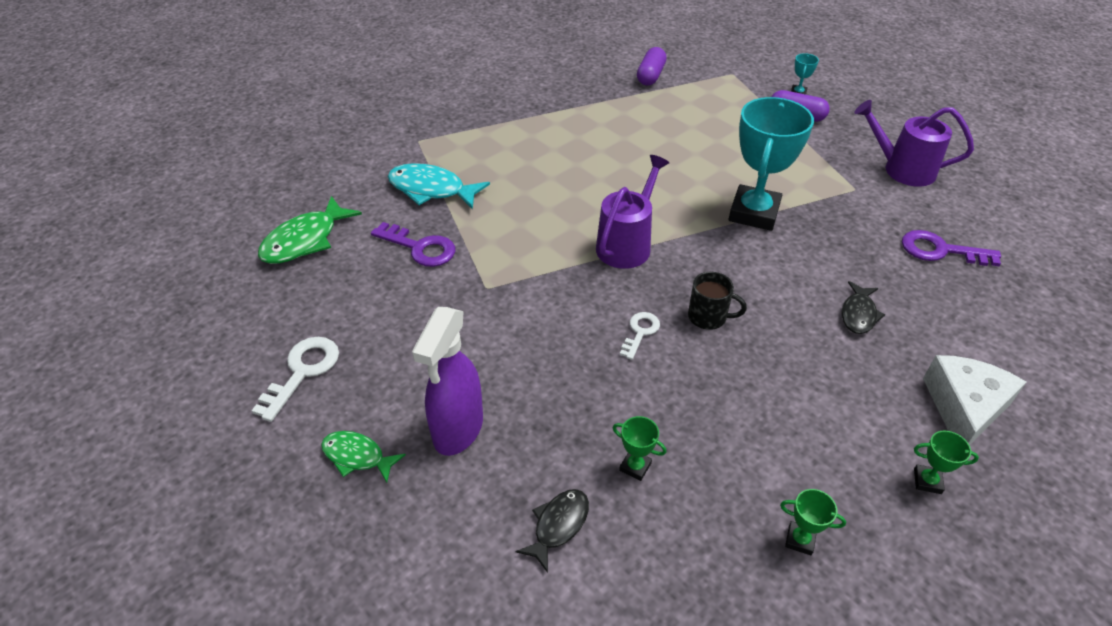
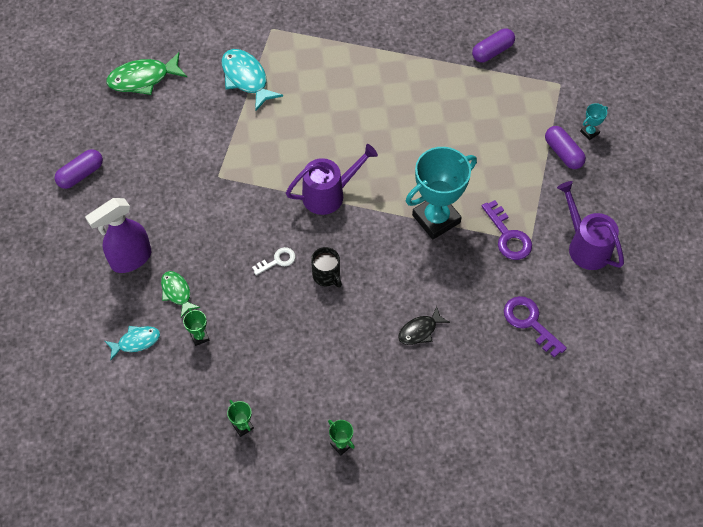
camera: 35 degrees right, 15 degrees up
(302, 372) = (81, 174): white key -> purple capsule
(357, 456) = (72, 243): green fish -> green fish (177, 292)
(420, 248) = (203, 123): purple key -> purple key (508, 236)
(558, 525) = (136, 342): black fish -> turquoise fish
(964, 408) = (411, 424): white cheese -> none

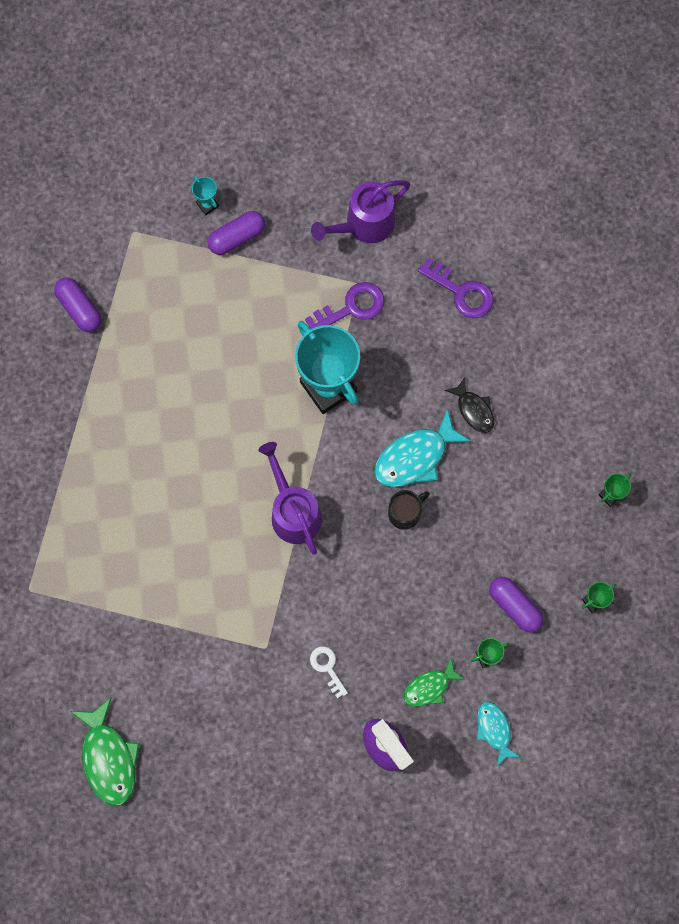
camera: 90 degrees left, 15 degrees up
(81, 174) = (261, 825): purple capsule -> purple capsule (514, 606)
(246, 78) = (113, 620): turquoise fish -> turquoise fish (415, 457)
(277, 261) = (385, 570): white key -> white key (327, 667)
(530, 322) = (461, 292): purple key -> purple key turned 105 degrees counterclockwise

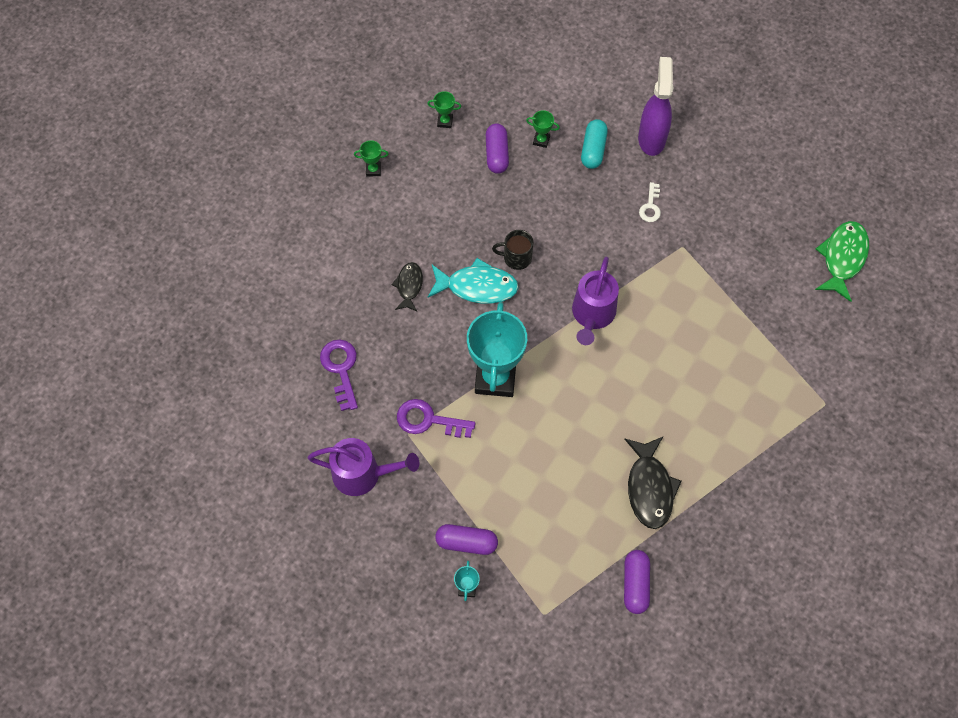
camera: 140 degrees left, 10 degrees down
(126, 394) = (649, 488): none -> black fish
(429, 687) = (593, 150): green fish -> turquoise capsule
(494, 730) = (574, 100): turquoise fish -> none

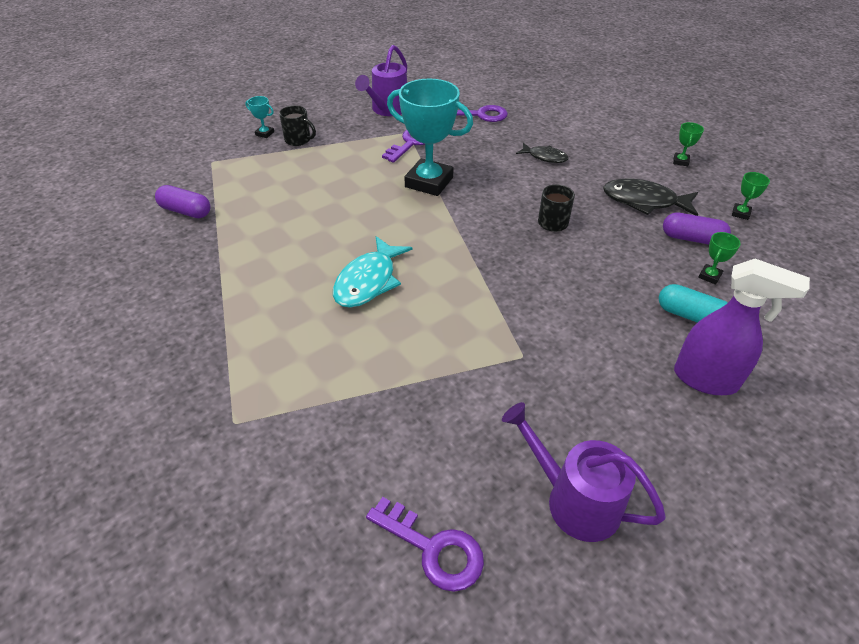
camera: 110 degrees right, 20 degrees down
(466, 542) = (298, 140): purple capsule -> black mug
(477, 286) = (529, 192): turquoise fish -> turquoise fish (368, 281)
(592, 315) = (463, 256): purple watering can -> purple watering can (574, 500)
(649, 488) = (259, 243): black fish -> black fish (644, 201)
(650, 206) = (592, 344): white key -> none
(842, 258) = (433, 548): green fish -> purple key

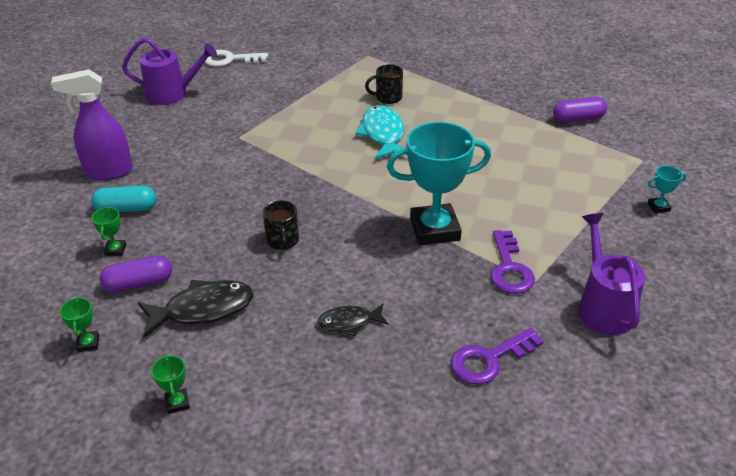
camera: 145 degrees right, 5 degrees down
(298, 140) = (617, 216): black mug -> black mug (388, 98)
(433, 548) = (230, 59): purple key -> white key

